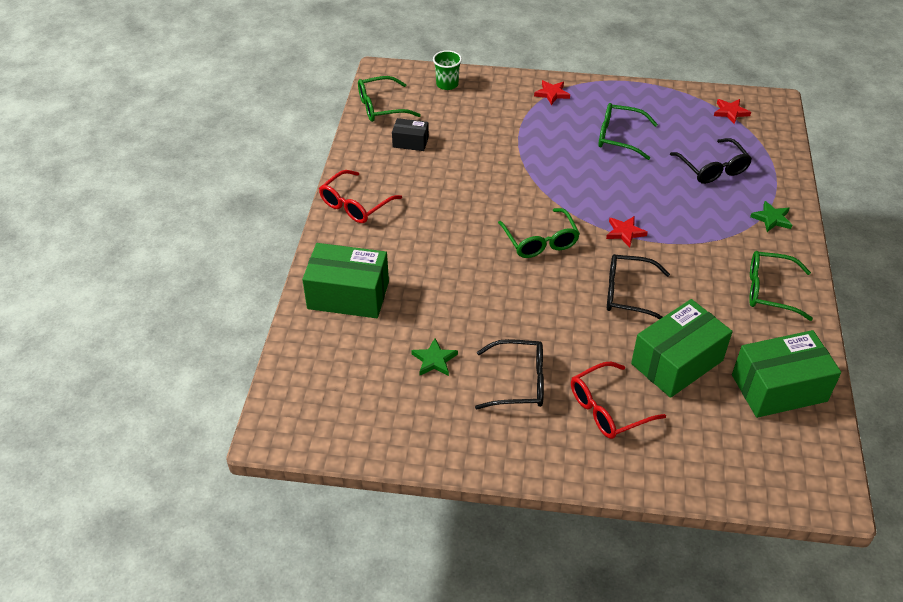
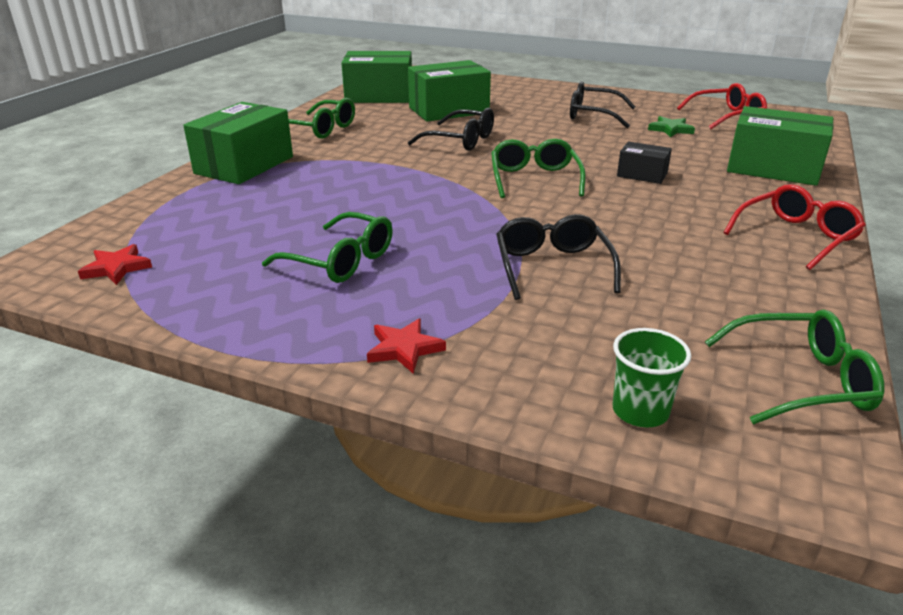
camera: 165 degrees left, 15 degrees down
(410, 142) = (719, 304): black box -> black box (642, 174)
(607, 409) = (523, 101): red glasses -> red glasses (727, 117)
(625, 232) = (427, 174): red star -> none
(713, 169) = (248, 210): black glasses -> black glasses (552, 267)
(771, 218) = (244, 165): green star -> green box

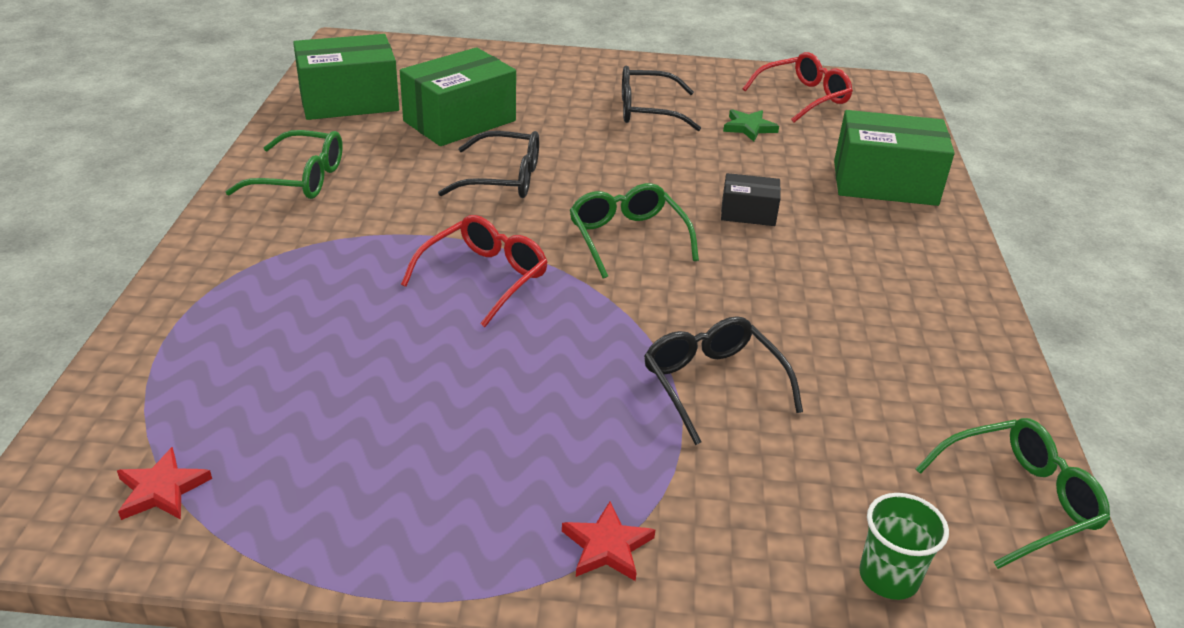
camera: 20 degrees left, 5 degrees up
(244, 165) = (230, 265): green box -> none
(341, 261) = (459, 420): green glasses -> none
(796, 236) = (945, 291): red glasses -> red glasses (484, 277)

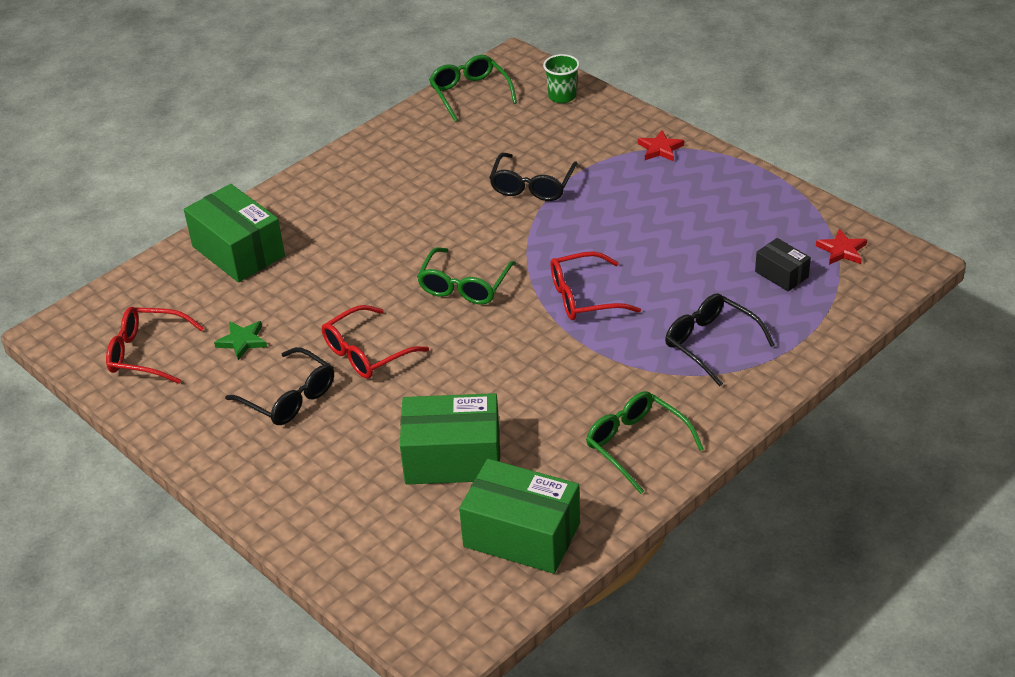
camera: 135 degrees left, 5 degrees up
(504, 179) = (486, 374): black glasses -> black glasses (710, 343)
(634, 156) = (366, 353): none -> red glasses
(748, 213) = (363, 270): black box -> black box (781, 274)
(1019, 500) = (470, 93): green glasses -> green glasses turned 45 degrees clockwise

